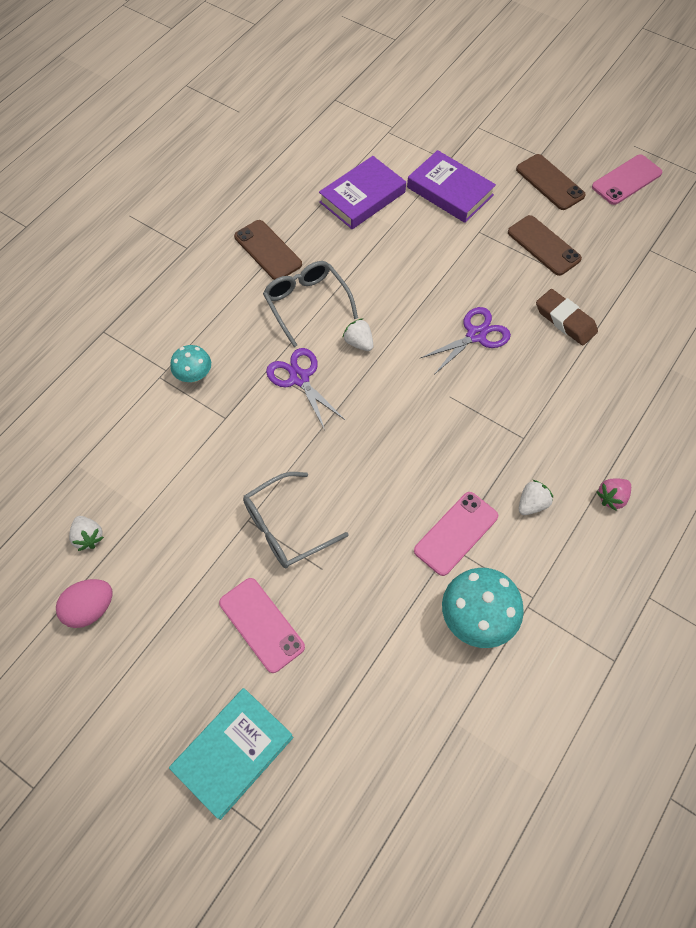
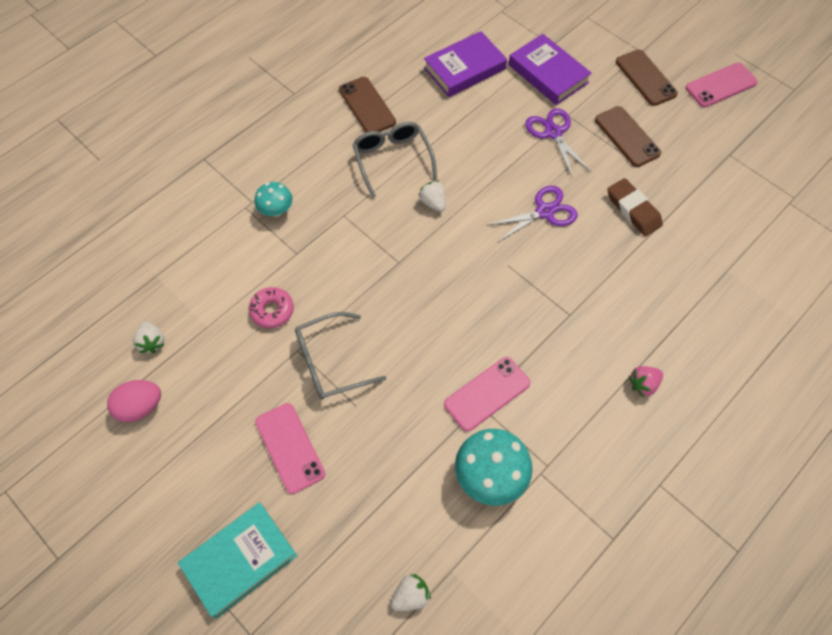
camera: 10 degrees right, 0 degrees up
(212, 482) = (272, 310): none -> pink donut
(299, 378) = (371, 227): purple scissors -> purple scissors (553, 133)
(532, 504) = (565, 378): white strawberry -> white strawberry (411, 596)

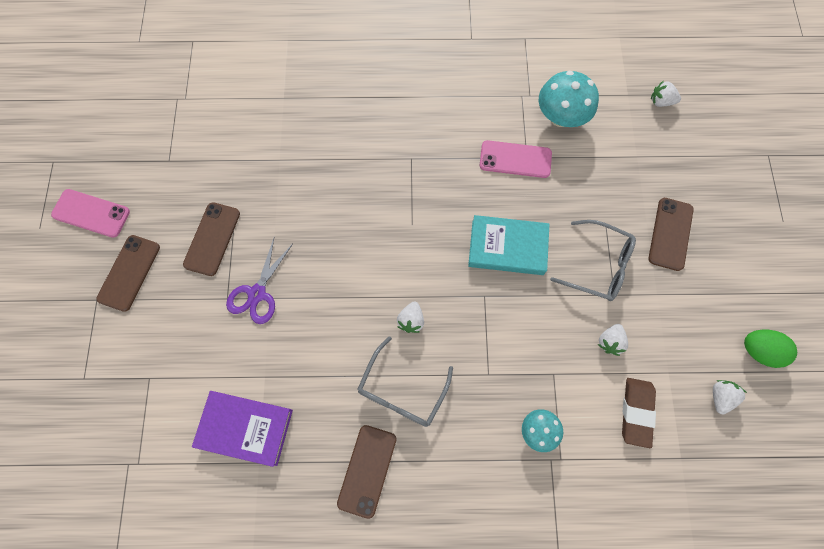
camera: 135 degrees left, 10 degrees up
(140, 407) = (758, 350): pink egg -> green egg
(240, 560) = (749, 196): turquoise book -> turquoise book (507, 247)
(272, 310) = (609, 341): pink donut -> white strawberry
(290, 447) = (670, 234): pink phone -> brown phone
(545, 212) = (342, 238): purple scissors -> none
(548, 73) = (190, 352): purple book -> none
(633, 210) = (284, 184): brown eraser -> brown eraser (636, 412)
(643, 384) = (418, 86): pink strawberry -> none

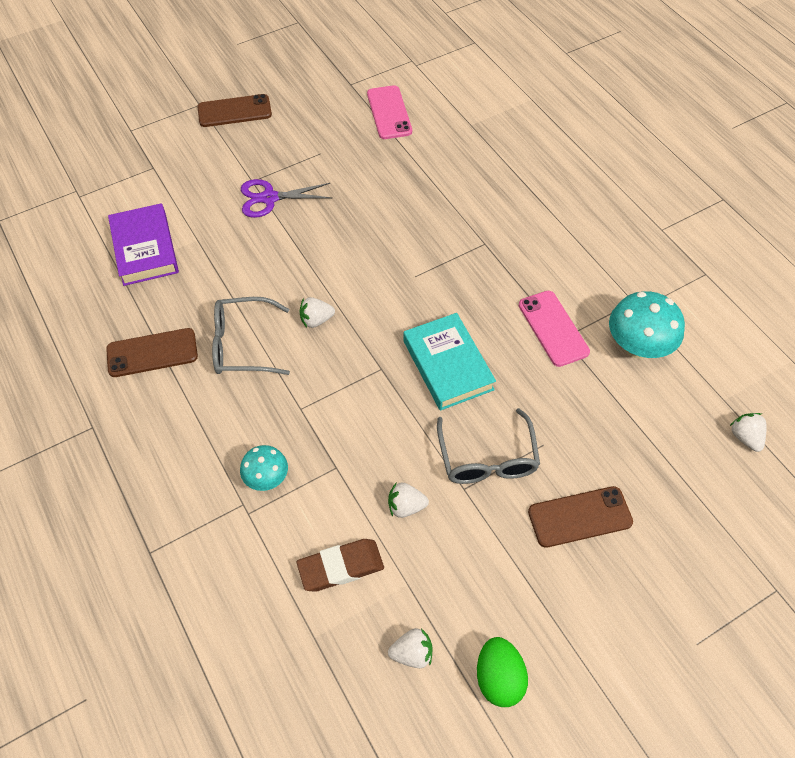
camera: 60 degrees right, 15 degrees down
(91, 213) = (270, 64): pink phone -> pink phone (389, 113)
(212, 239) = (299, 145): brown phone -> none

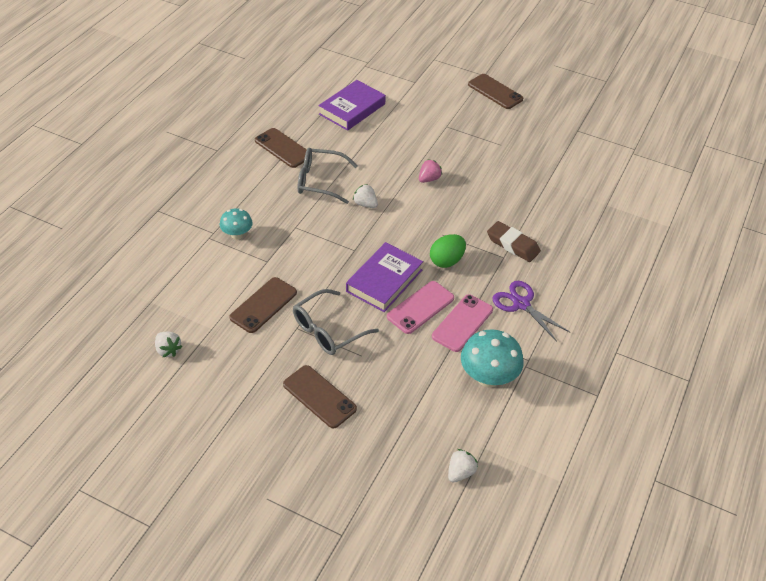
camera: 55 degrees right, 10 degrees down
(242, 345) = (319, 181): grey glasses -> grey glasses turned 45 degrees counterclockwise
(269, 198) = (440, 140): purple scissors -> purple scissors (521, 304)
(322, 241) = (429, 179): none -> pink strawberry
(341, 567) = (202, 293): brown eraser -> brown eraser (513, 244)
(389, 113) = (572, 160): pink phone -> pink phone (420, 307)
(406, 506) = (263, 305): white strawberry -> brown phone
(448, 365) = (384, 281): turquoise book -> purple book
(499, 678) = (177, 398): green egg -> green egg (446, 261)

